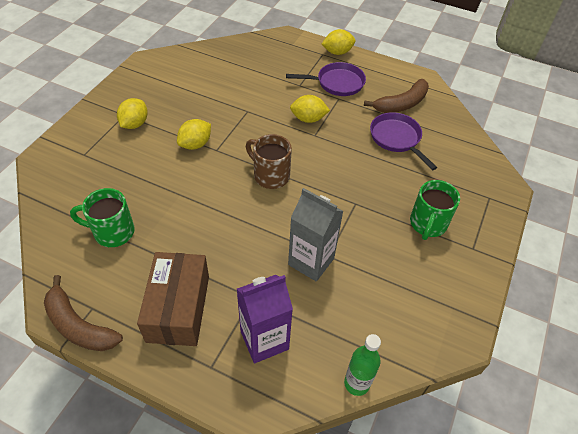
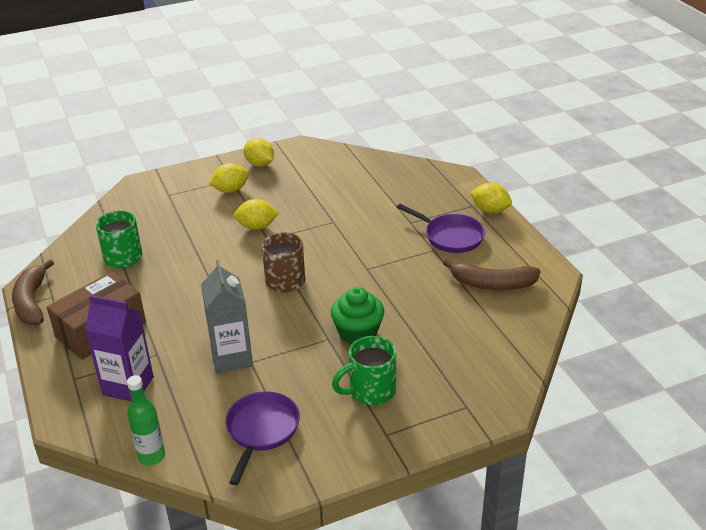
camera: 45 degrees right, 15 degrees down
(308, 119) = (379, 253): yellow lemon -> yellow lemon (259, 164)
(368, 186) = (358, 332): none -> green cupcake
(397, 138) = (443, 310): purple pan -> purple pan (261, 430)

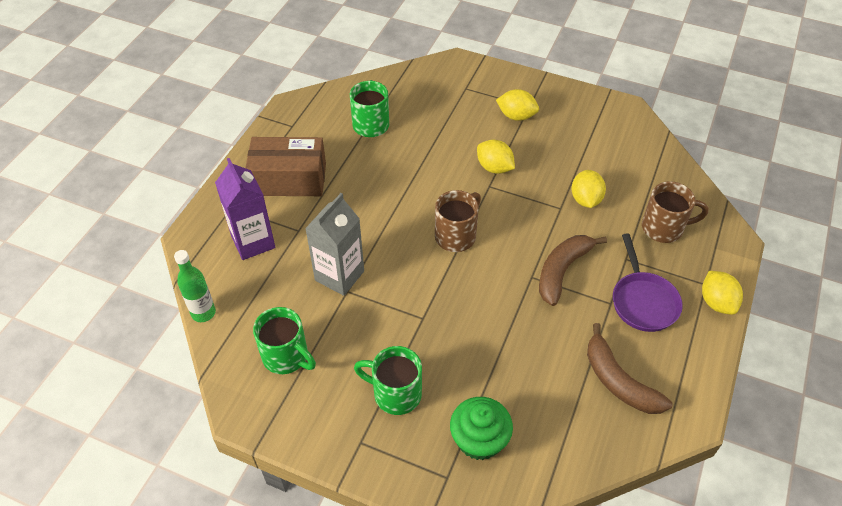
camera: 45 degrees right, 15 degrees up
(32, 302) = (276, 121): brown banana -> brown banana (562, 271)
(259, 164) = (569, 105): yellow lemon -> yellow lemon (585, 199)
(261, 430) = (286, 356): purple pan -> green mug
(358, 332) = (450, 332): green cupcake -> green cupcake (479, 440)
(411, 193) = (664, 228): none -> brown mug

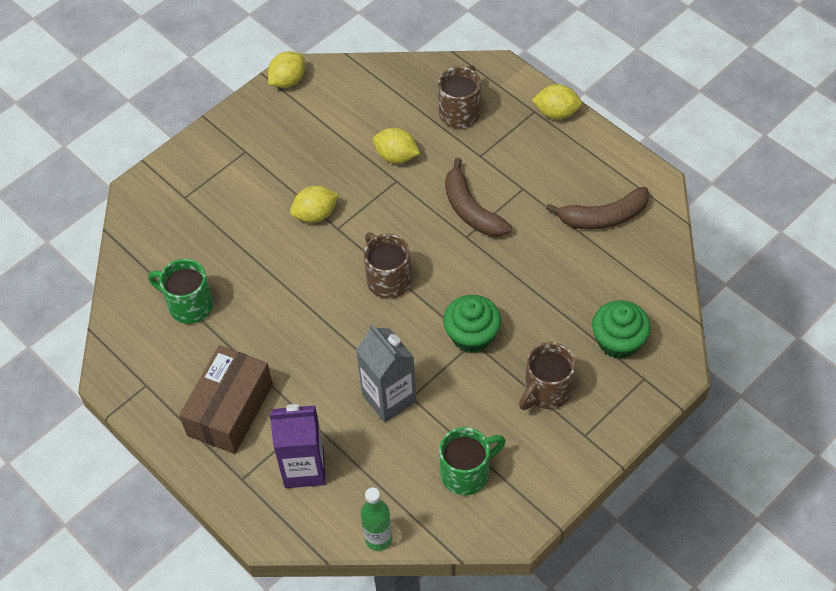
camera: 65 degrees left, 5 degrees up
(395, 393) = (546, 391): green mug -> brown mug
(428, 315) = (472, 335): none -> green cupcake
(516, 116) = (253, 168): yellow lemon -> yellow lemon (288, 81)
(643, 301) = (532, 164): purple pan -> none

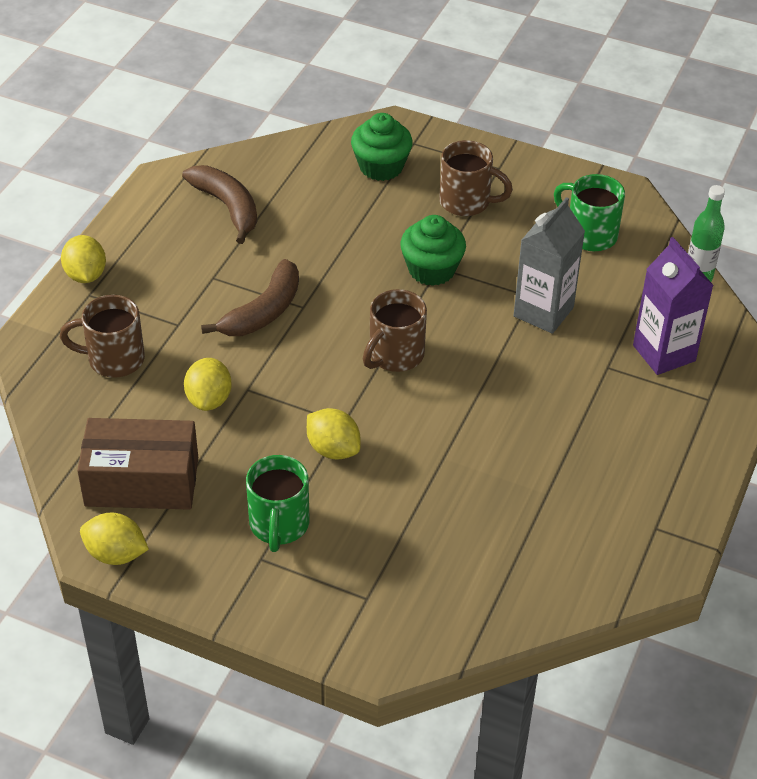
camera: 115 degrees left, 10 degrees down
(189, 305) = (527, 527): green mug -> green mug (279, 525)
(230, 409) = (638, 437): brown box -> brown box (142, 481)

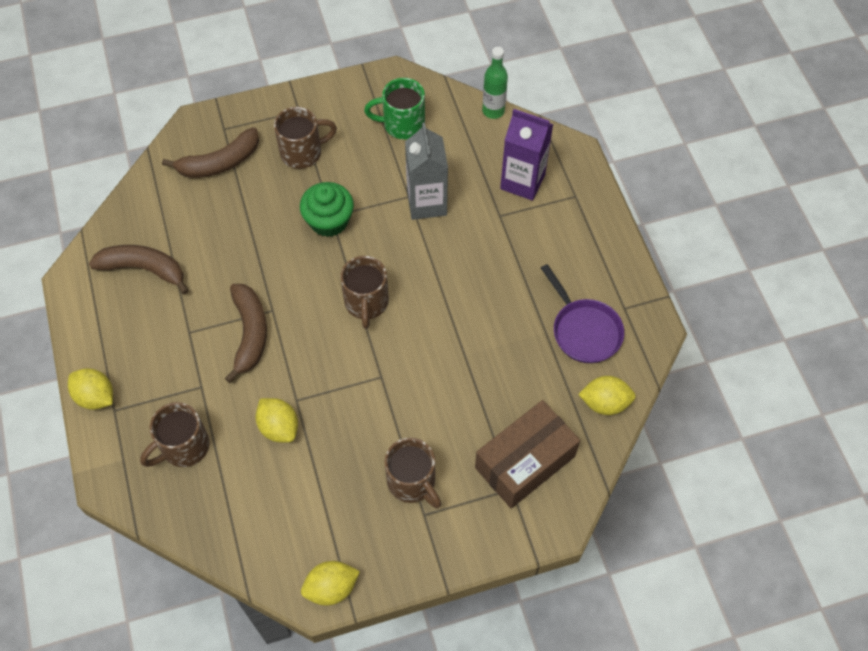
camera: 40 degrees left, 15 degrees up
(142, 481) = (295, 522): brown box -> brown box (525, 462)
(279, 525) = (412, 482): green mug -> brown mug
(333, 449) = (393, 401): yellow lemon -> yellow lemon (604, 403)
(381, 167) = (220, 163): green cupcake -> brown banana
(589, 518) = (584, 330): none -> purple pan

